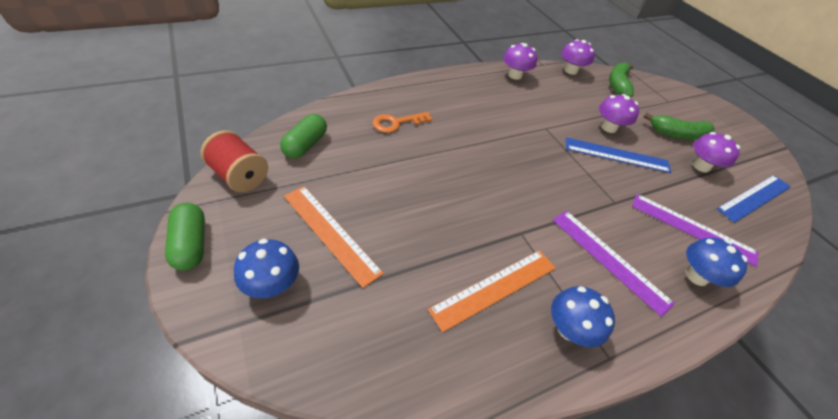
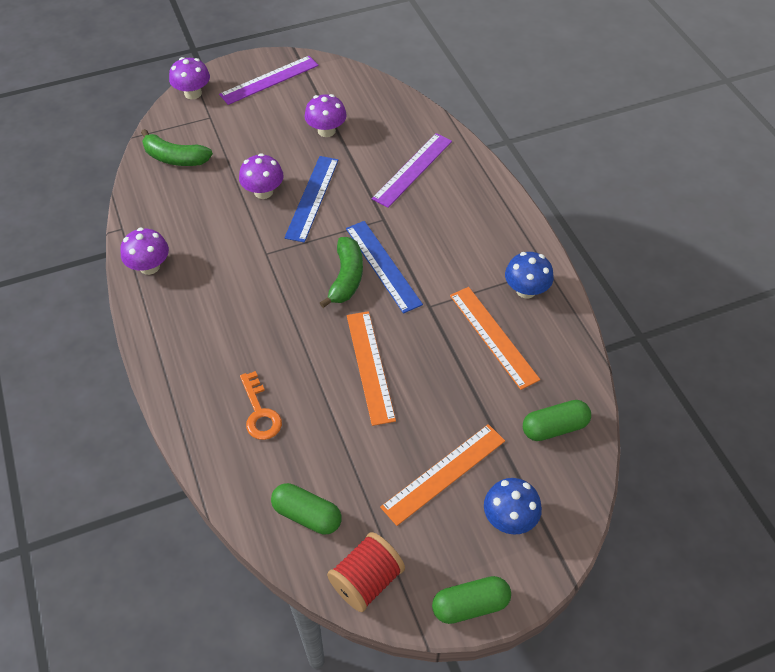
camera: 80 degrees left, 5 degrees up
(378, 342) = (554, 427): none -> green capsule
(445, 186) = (370, 366): none -> orange ruler
(570, 70) = (138, 200): purple mushroom -> purple mushroom (193, 93)
(609, 259) = (454, 244): purple ruler -> purple ruler (269, 80)
(677, 134) = (274, 132): green banana -> green banana (346, 278)
(696, 276) = (465, 186): blue mushroom -> none
(754, 197) = (369, 106): blue ruler -> blue ruler (383, 266)

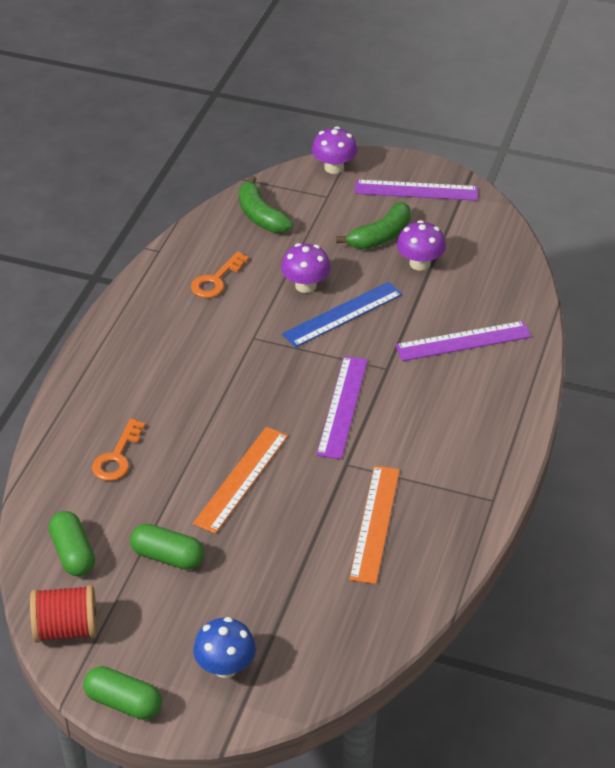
camera: 40 degrees right, 10 degrees down
(149, 266) = (149, 293): purple mushroom -> none
(192, 226) = (216, 280): none -> orange key
(346, 278) = (299, 397): green banana -> green banana (380, 236)
(383, 266) = (342, 406): blue ruler -> purple ruler
(444, 473) = (210, 597): orange ruler -> none
(526, 290) = (451, 505): blue mushroom -> none
(554, 427) = (344, 628): green capsule -> green capsule (168, 557)

